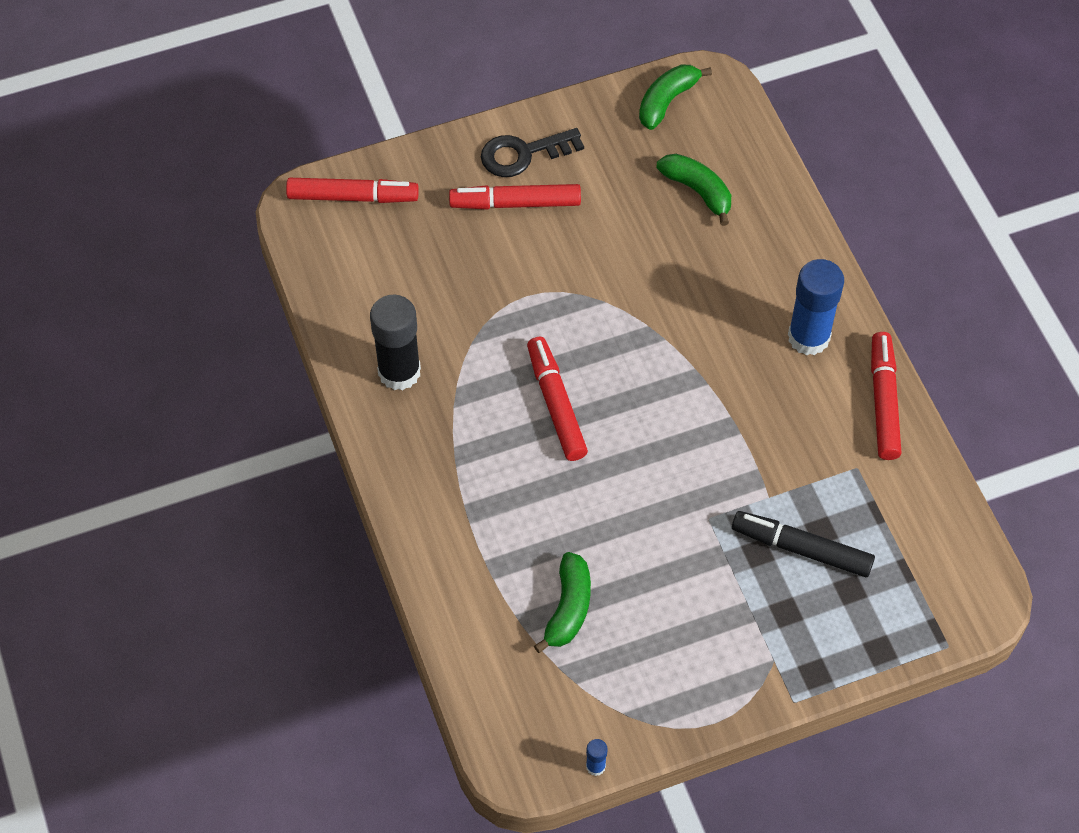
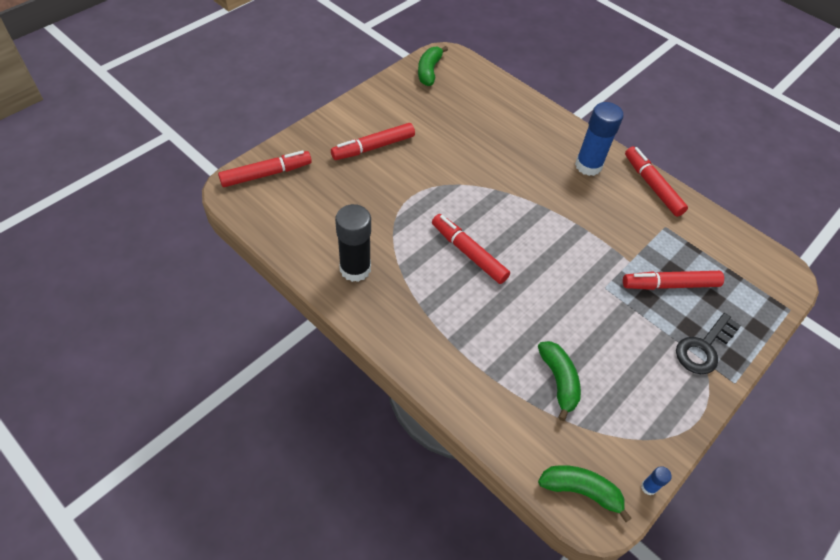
camera: 30 degrees left, 5 degrees down
(523, 154) = (362, 120): black key -> black key (703, 348)
(698, 191) = (476, 110): green banana -> green banana (581, 491)
(801, 549) = (670, 285): black marker -> red marker

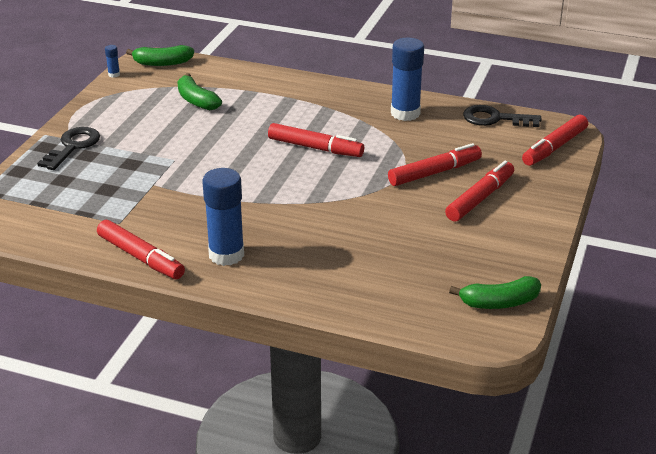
camera: 160 degrees right, 20 degrees down
(280, 228) = (495, 119): none -> black key
(355, 269) = (405, 113): black glue stick -> blue glue stick
(429, 71) = (499, 303): green banana -> green banana turned 90 degrees clockwise
(670, 285) = (109, 178): red marker -> red marker (434, 172)

